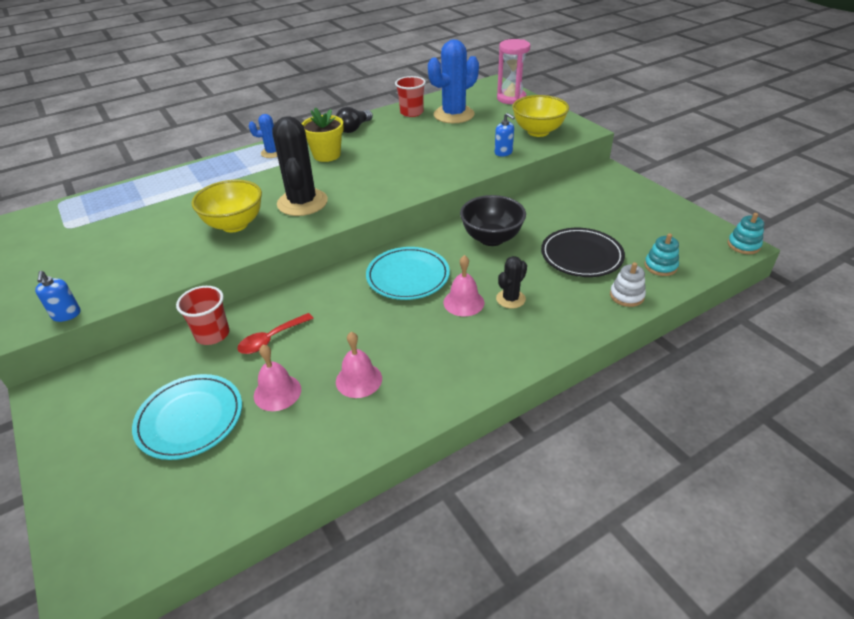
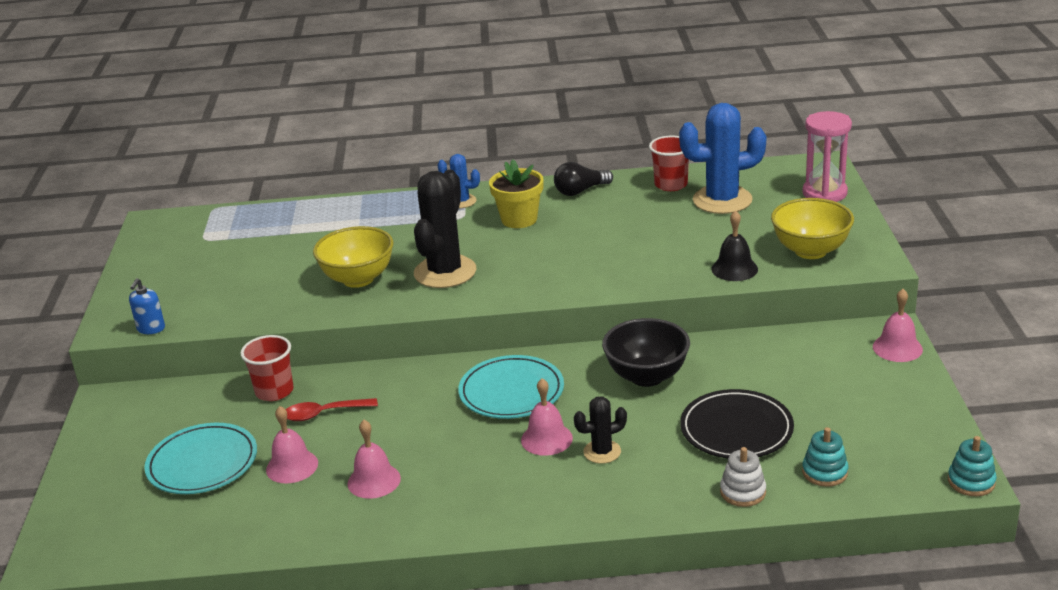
camera: 30 degrees right, 10 degrees down
(503, 152) = (734, 269): blue soap dispenser -> black bell
(621, 179) = (897, 348): none -> pink bell

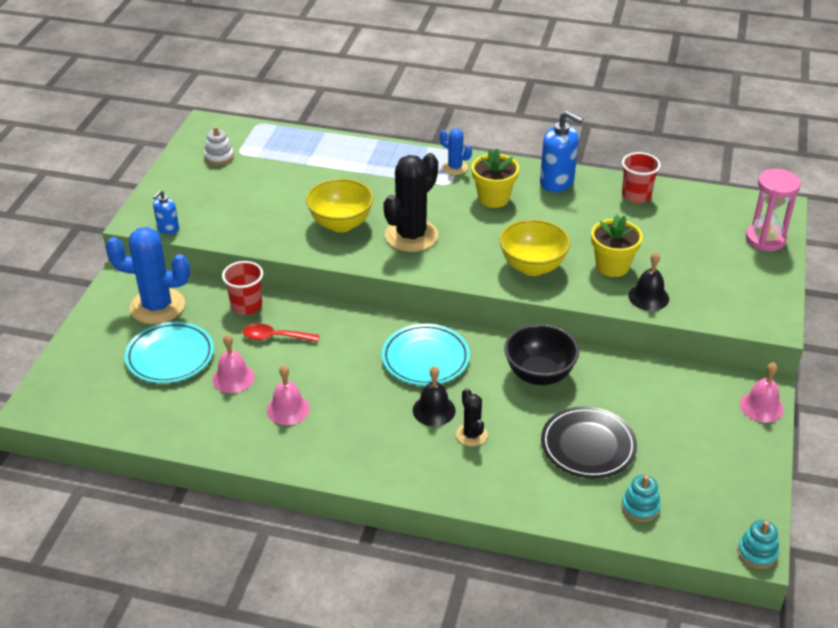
camera: 15 degrees right, 10 degrees up
(546, 439) = (434, 410): pink bell -> black bell
(580, 191) = (557, 182): black light bulb -> blue soap dispenser
(602, 452) = (471, 435): black cactus -> black cactus turned 75 degrees clockwise
(680, 251) = (612, 266): none -> yellow flower pot
(722, 200) = (672, 223): blue cactus -> blue cactus (157, 306)
(743, 492) = (565, 505): white stacking toy -> white stacking toy (219, 157)
(810, 251) = (722, 296): yellow bowl -> yellow bowl (532, 267)

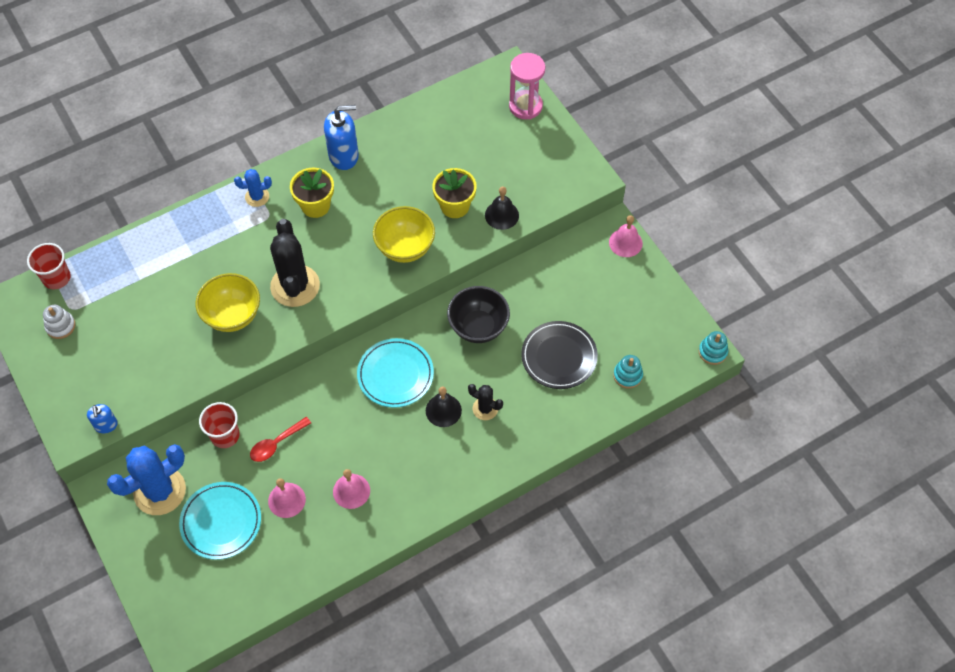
camera: 45 degrees left, 20 degrees up
(636, 195) = (409, 128): red cup -> red cup (56, 278)

